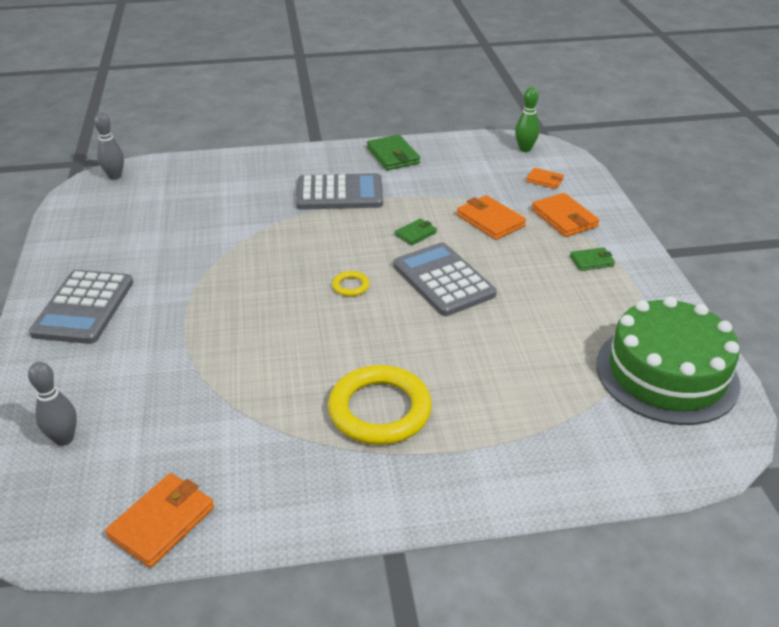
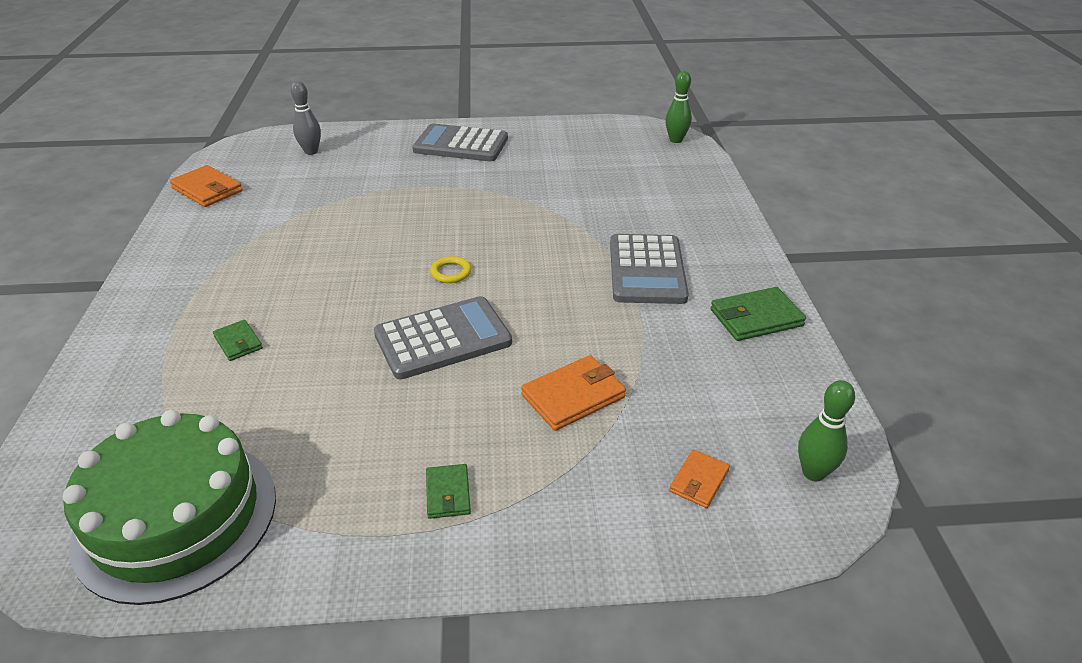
camera: 95 degrees right, 0 degrees up
(115, 176) = (676, 140): grey bowling pin -> green bowling pin
(380, 410) = (256, 282): yellow ring -> none
(416, 234) = (547, 324): green wallet -> green wallet (238, 343)
(564, 218) = (574, 484): orange wallet -> none

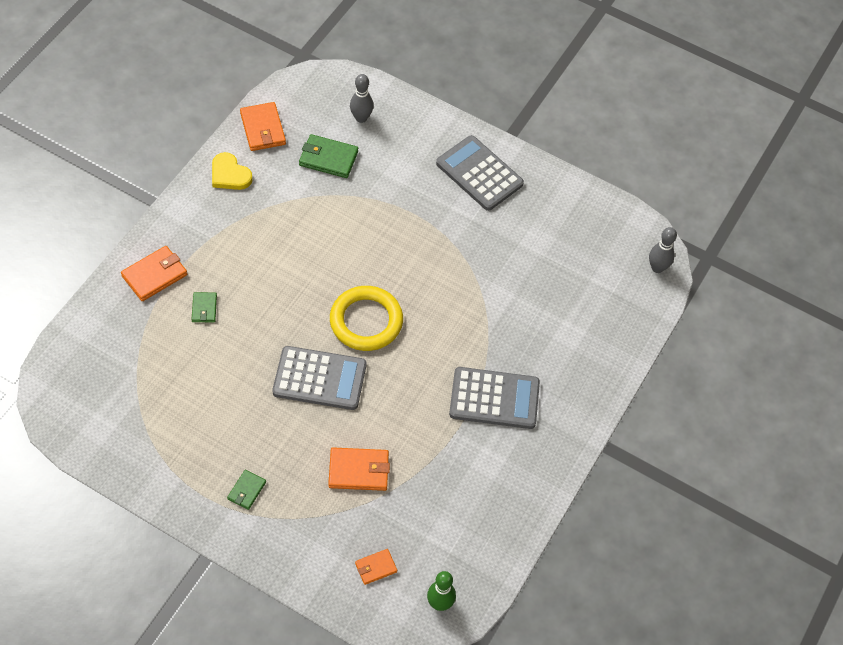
camera: 30 degrees right, 20 degrees up
(145, 342) = (155, 275): none -> orange wallet
(176, 517) = (115, 420): green cake -> none
(191, 230) = (229, 174): none -> yellow heart
(451, 272) = (366, 321): yellow ring -> yellow ring, size x2.31
(647, 270) = (494, 398): grey calculator -> grey calculator turned 120 degrees counterclockwise
(676, 140) = (657, 268): green bowling pin -> grey bowling pin
(756, 318) = (523, 484): green wallet -> green wallet (328, 158)

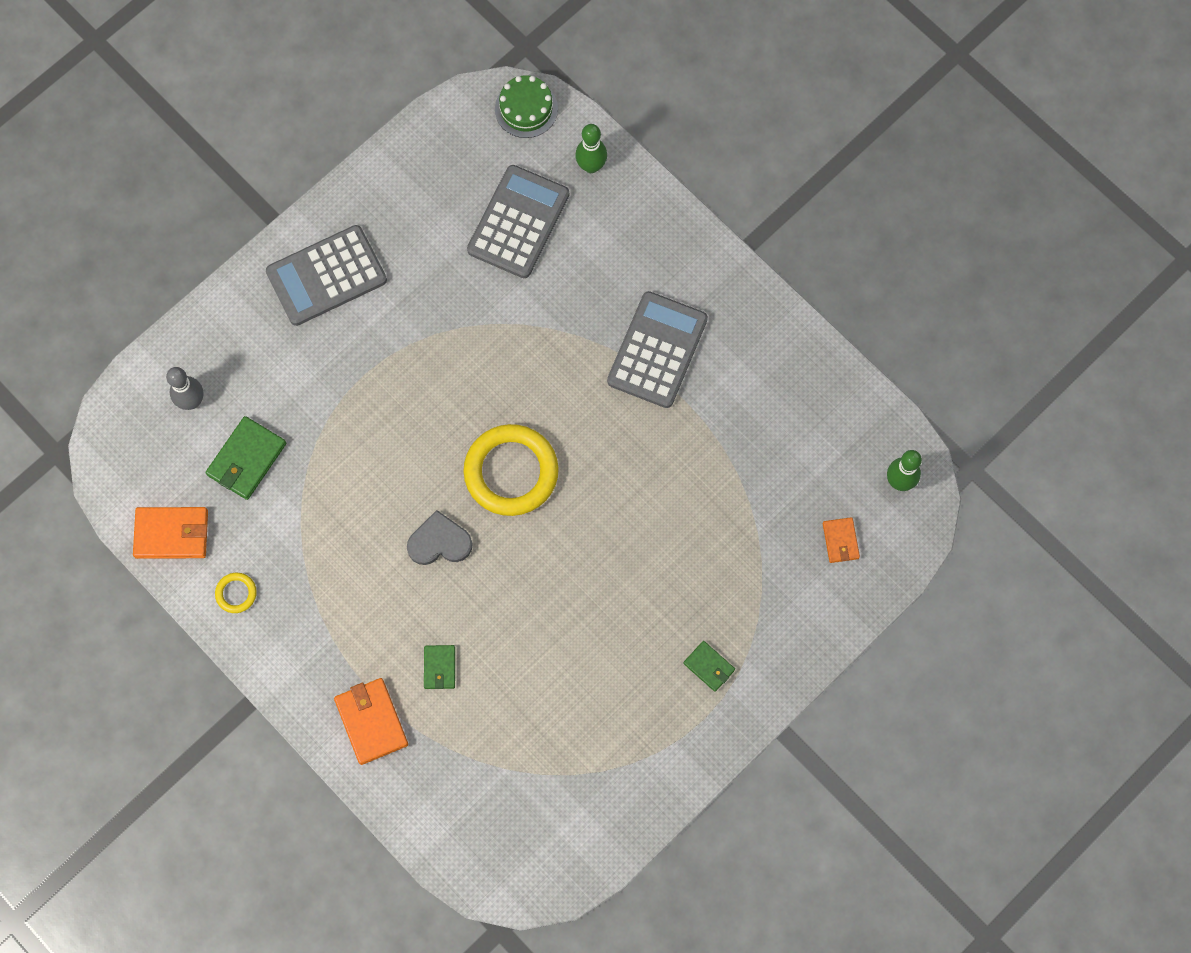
camera: 70 degrees left, 15 degrees up
(204, 308) = (439, 667): green wallet -> green wallet turned 75 degrees clockwise
(229, 174) = (236, 593): yellow heart -> yellow ring
(299, 287) = (439, 542): none -> grey heart
(319, 379) = (578, 547): grey calculator -> grey calculator (518, 222)
(359, 471) = (714, 530): orange wallet -> none
(628, 321) = (591, 166): none -> green bowling pin
(657, 268) = (526, 109): grey bowling pin -> green cake

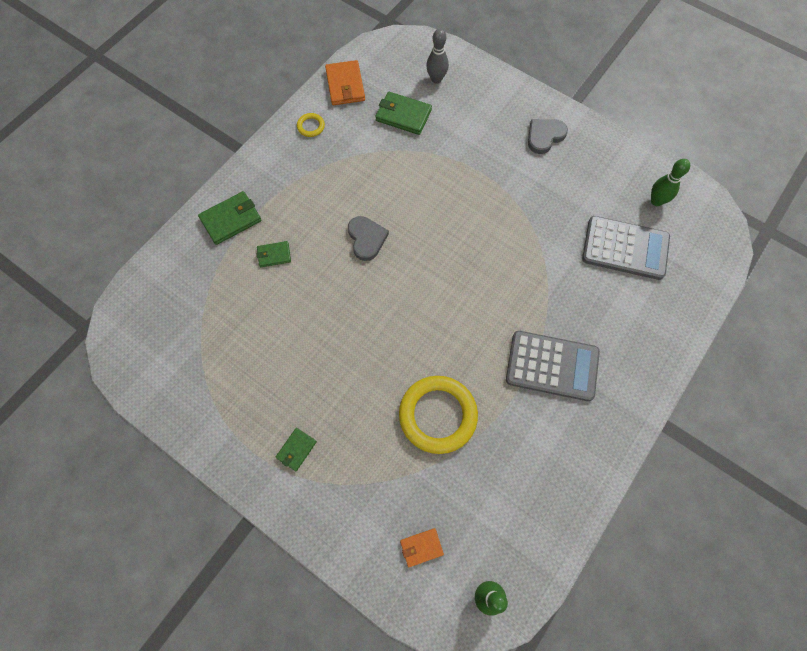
camera: 80 degrees right, 5 degrees down
(326, 276) = (544, 136): grey calculator -> grey heart
(371, 721) = (231, 219): orange wallet -> green wallet
(511, 472) = (428, 277): yellow ring -> yellow ring (438, 415)
(526, 109) = (718, 238): green cake -> none
(591, 166) = (689, 291): green bowling pin -> green bowling pin (656, 201)

